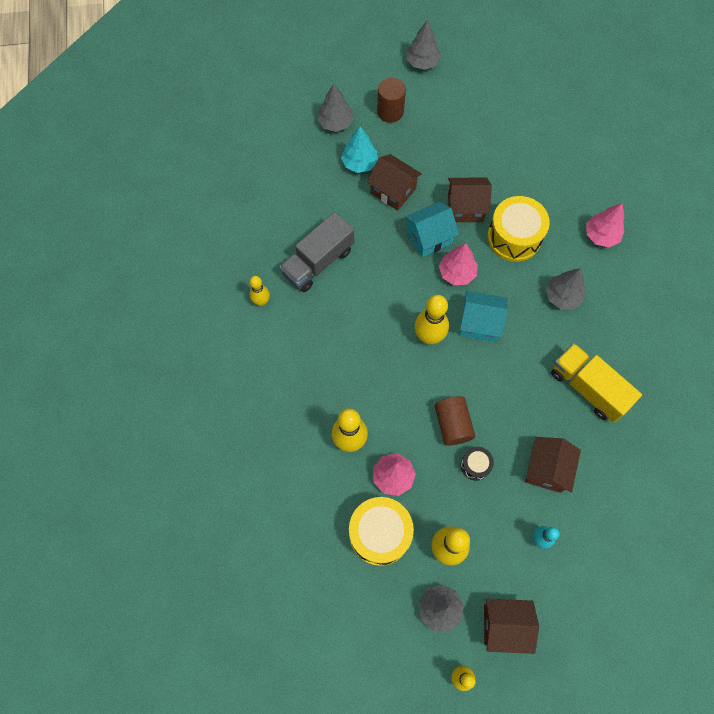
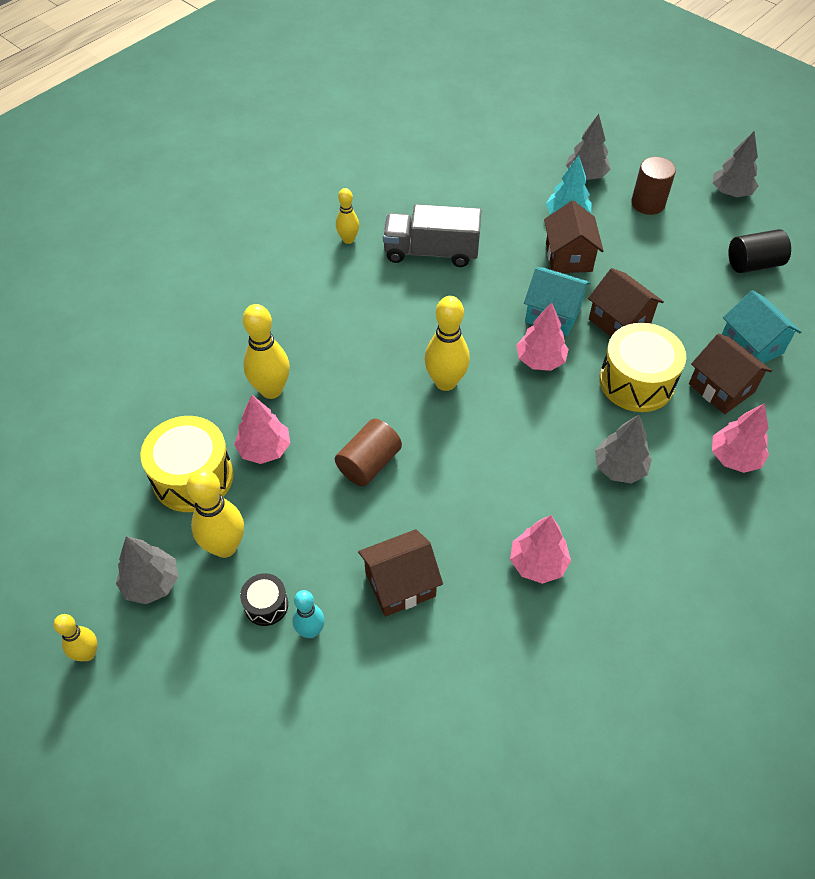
camera: 50 degrees right, 15 degrees down
(475, 465) = (342, 513): black drum -> black drum (266, 605)
(479, 323) = (506, 414): turquoise house -> turquoise house (751, 346)
(485, 103) = (753, 264): none -> black cylinder
(504, 625) = (179, 660): brown house -> brown house (721, 388)
(588, 388) = (537, 563): yellow truck -> pink tree

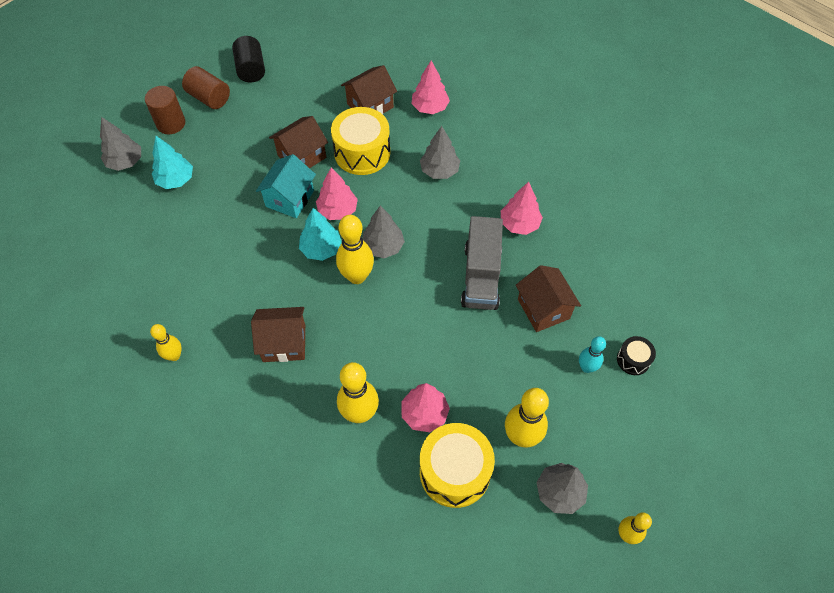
camera: 90 degrees left, 5 degrees up
(266, 605) = (569, 400): black drum -> black drum (633, 360)
(369, 463) = (438, 331): brown cylinder -> brown cylinder (209, 98)
(431, 252) = (203, 285): grey truck -> grey truck (481, 276)
(482, 347) = (321, 249): none -> turquoise tree
(568, 257) = (226, 183): brown house -> brown house (284, 343)
(731, 192) = (169, 70): grey tree -> grey tree (383, 247)
(751, 346) = (332, 83): turquoise house -> none

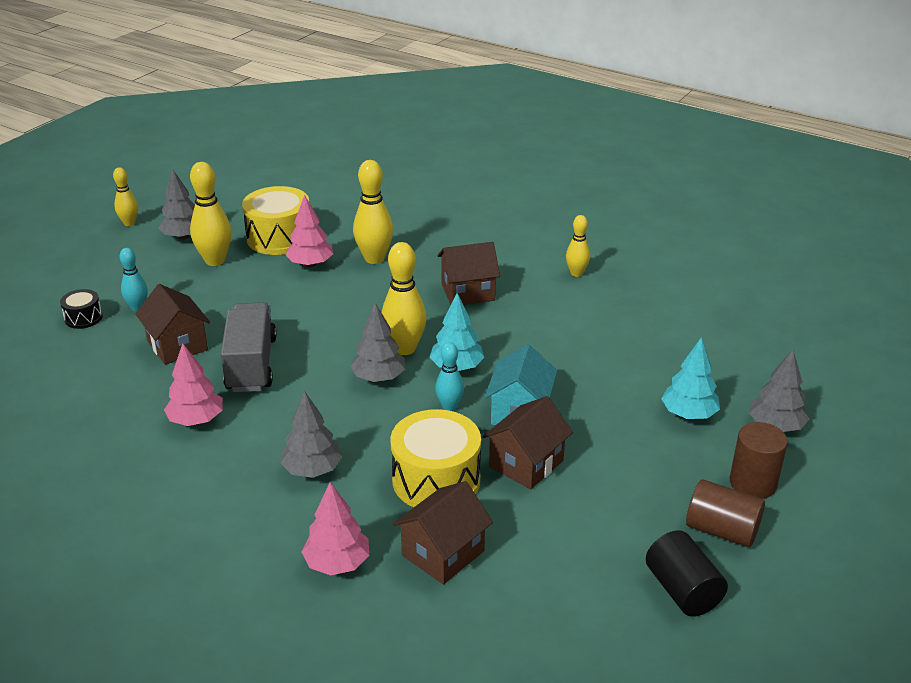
camera: 170 degrees right, 25 degrees down
(337, 210) = (449, 407): pink tree -> turquoise bowling pin

